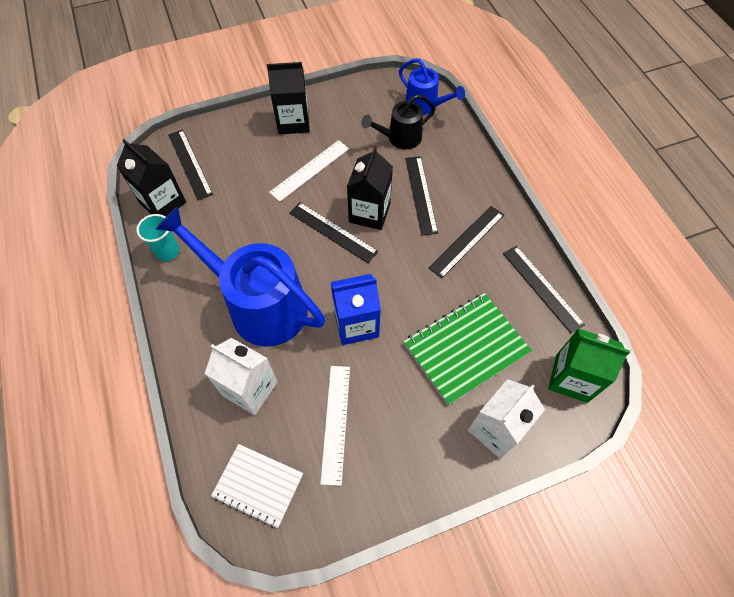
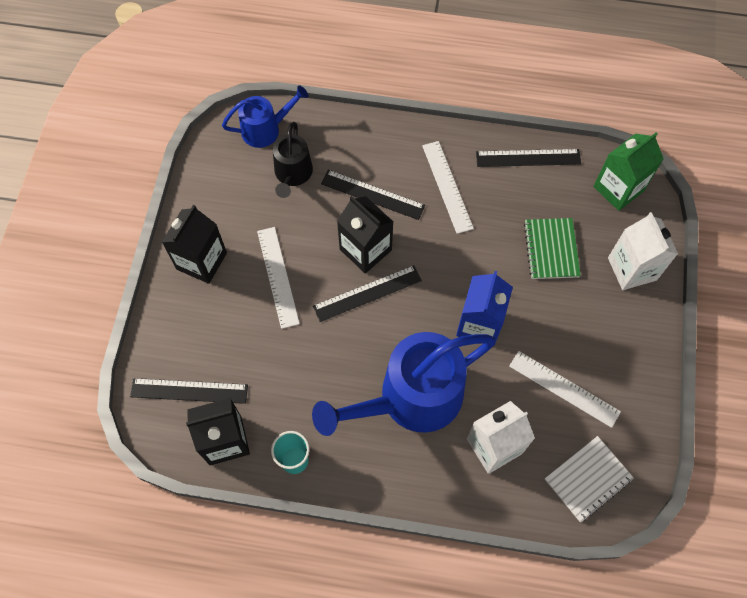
camera: 60 degrees left, 5 degrees up
(466, 348) = (551, 249): green notebook -> green notebook, size x0.65
(467, 241) = (447, 186): black ruler -> white ruler

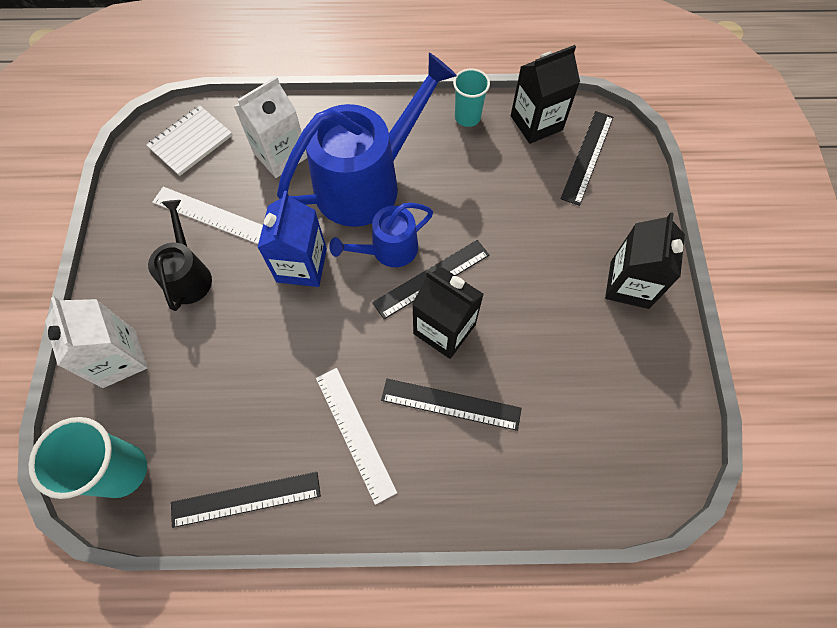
camera: 170 degrees right, 0 degrees up
(189, 391) = (587, 157): black ruler -> black ruler turned 60 degrees counterclockwise
(265, 129) = (620, 480): blue watering can -> blue watering can (389, 250)
(278, 276) = (537, 281): white ruler -> none
(292, 174) = (561, 416): black watering can -> black watering can (188, 276)
(551, 249) = (217, 367): green notebook -> none
(618, 189) = (122, 470): green carton -> turquoise cup

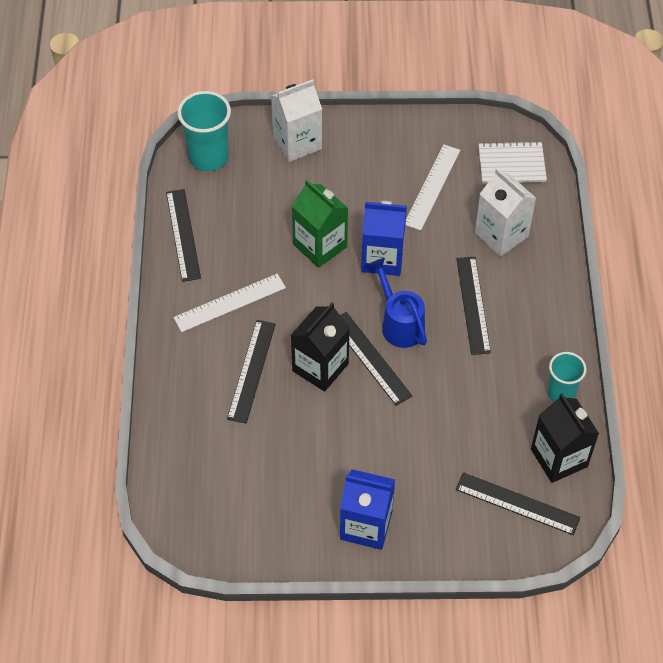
camera: 90 degrees right, 10 degrees down
(188, 276) = (371, 178): black watering can -> none
(191, 142) = (511, 164): white notebook -> white notebook turned 45 degrees counterclockwise
(279, 330) = (320, 245): none -> green carton
(366, 183) = (473, 305): blue watering can -> black ruler
(629, 284) = (366, 525): black carton -> blue carton

